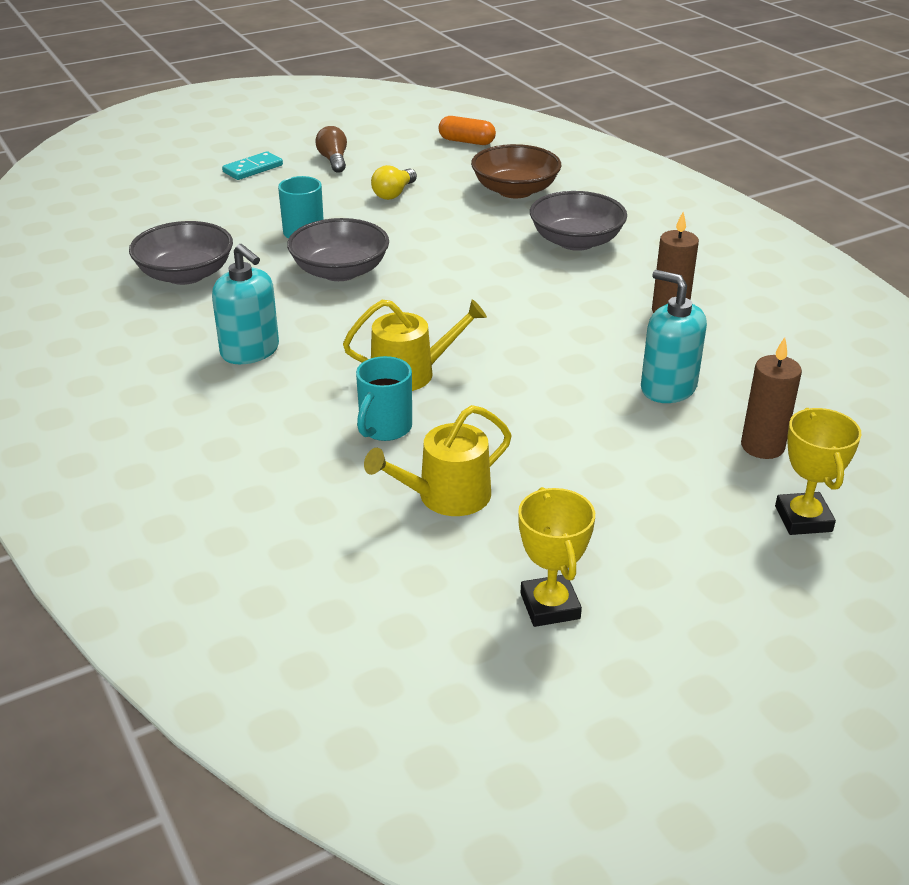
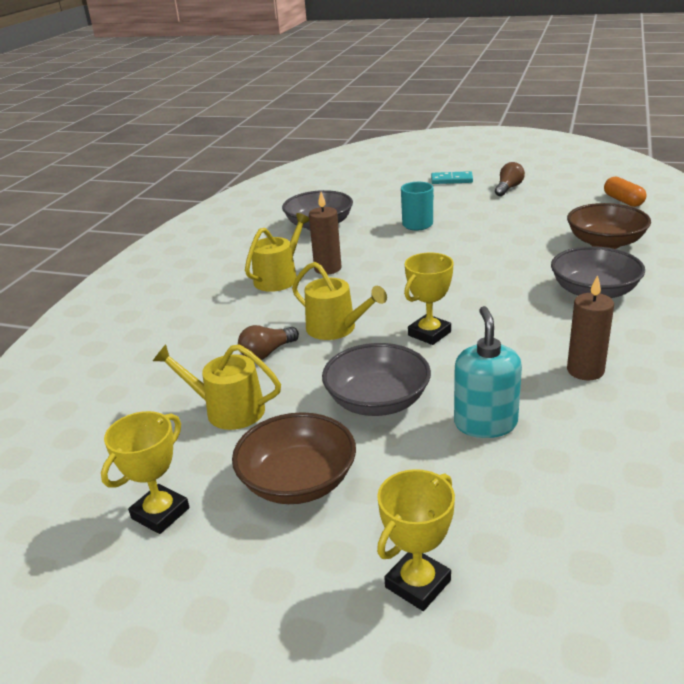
camera: 50 degrees right, 5 degrees down
(250, 351) = (279, 278): turquoise soap dispenser -> yellow watering can
(340, 271) = (400, 253): grey bowl -> grey bowl (377, 401)
(384, 428) = (267, 353): turquoise mug -> brown light bulb
(394, 193) = (513, 219): yellow light bulb -> none
(504, 337) = (429, 333): none -> yellow trophy
(612, 511) = (298, 481): none -> brown bowl
(762, 446) = (484, 508): brown candle -> brown candle (327, 268)

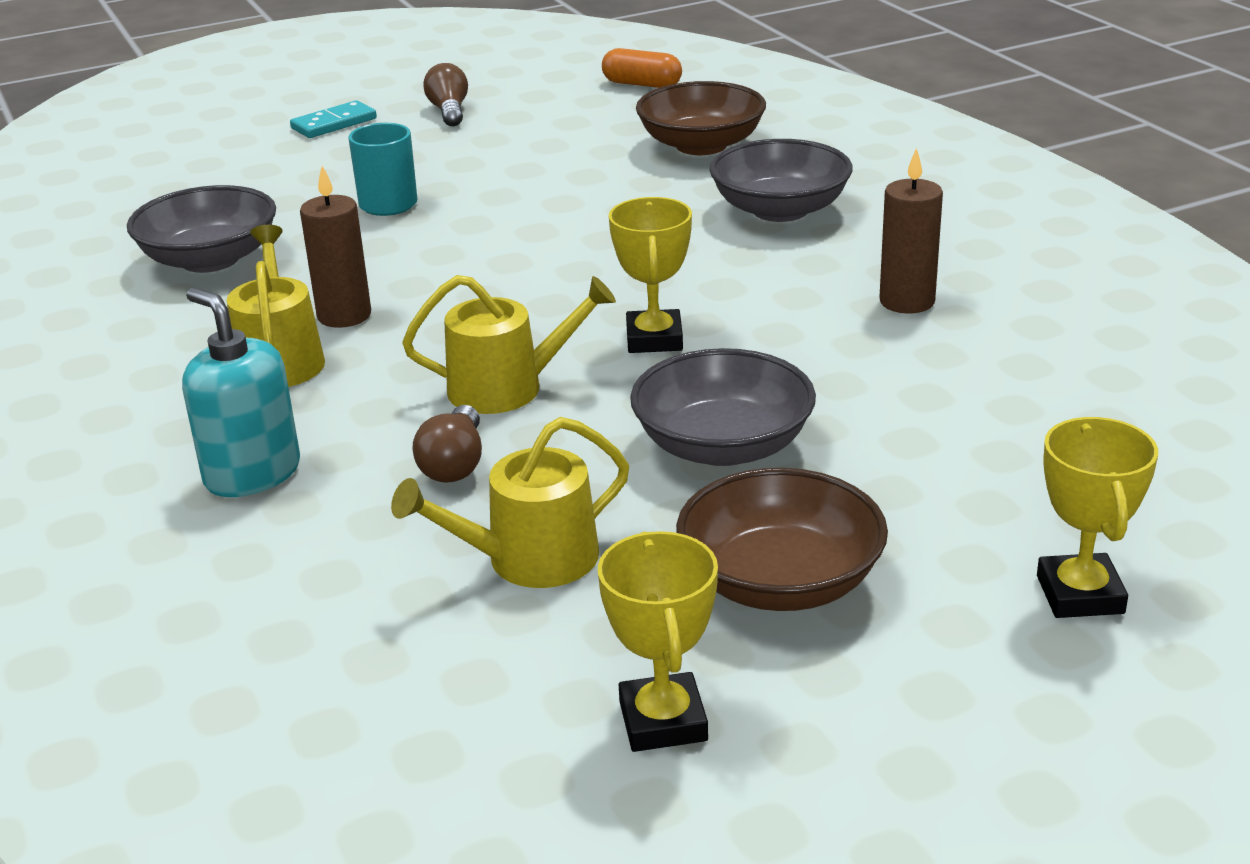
camera: 45 degrees left, 0 degrees up
(485, 423) = (890, 407): turquoise soap dispenser -> turquoise soap dispenser (252, 474)

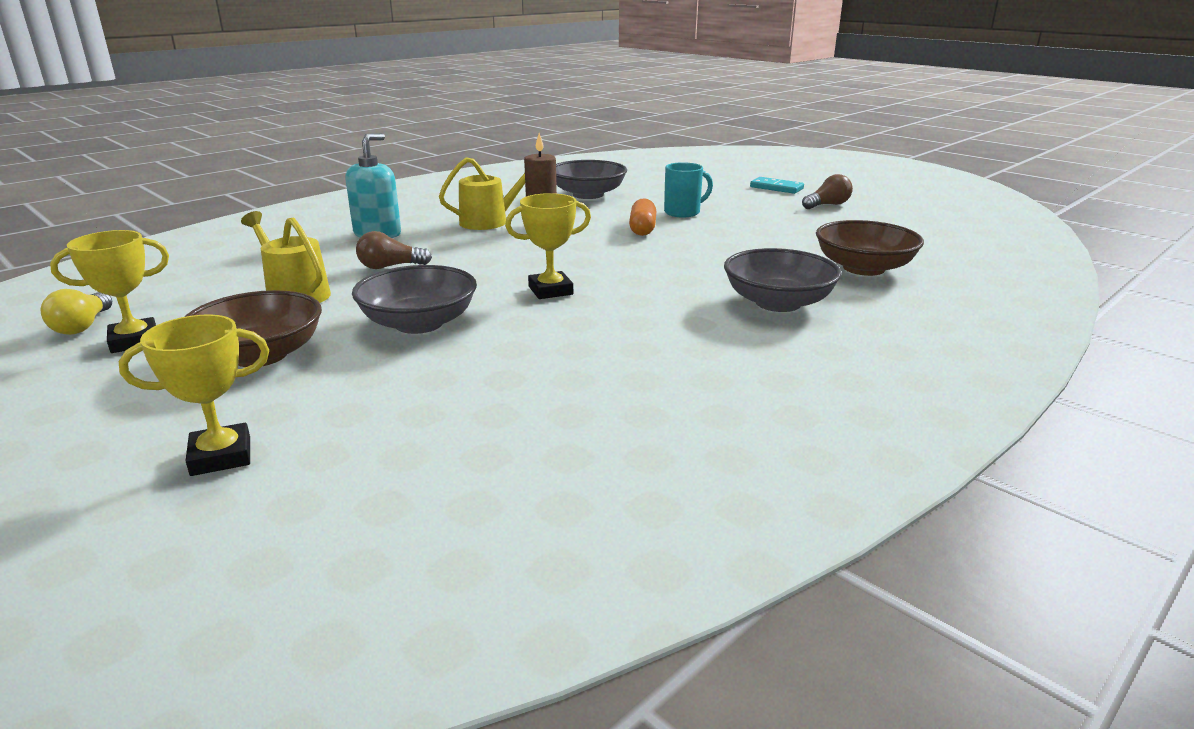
camera: 70 degrees right, 5 degrees down
(507, 388) = (475, 266): yellow watering can -> none
(553, 800) = (83, 326): none -> yellow light bulb
(642, 84) = (948, 240): orange capsule -> orange capsule (642, 229)
(907, 301) = (655, 359): brown candle -> none

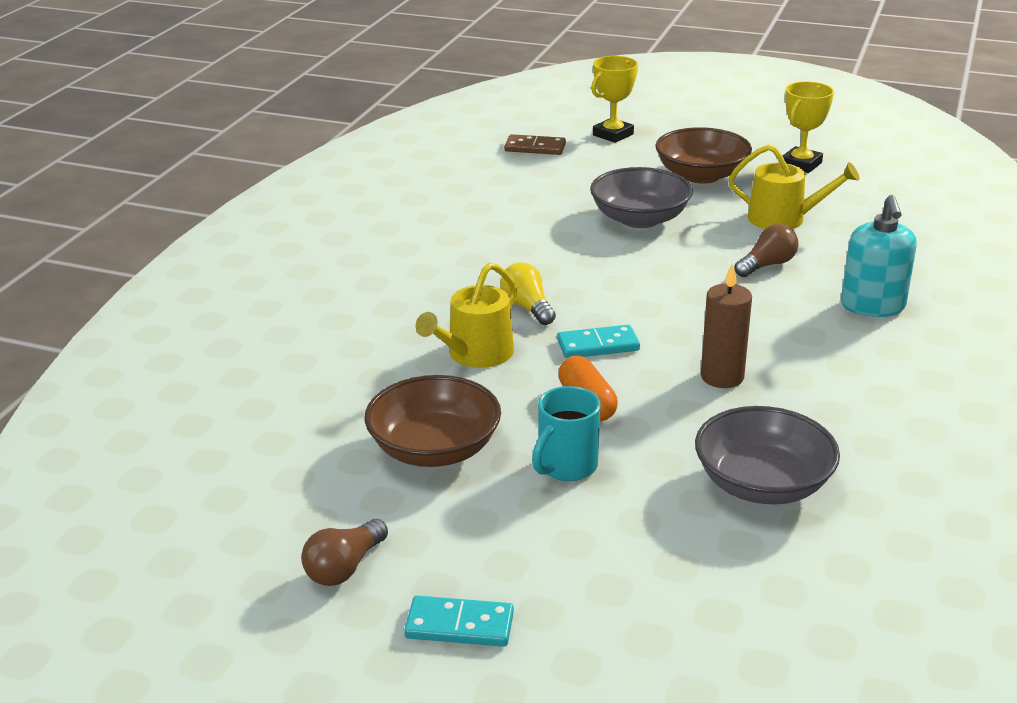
camera: 155 degrees right, 5 degrees up
(83, 326) = (862, 164): yellow light bulb -> yellow light bulb (527, 307)
(373, 463) = (535, 148): none -> brown domino
(489, 221) = (795, 366): yellow watering can -> yellow watering can (475, 354)
(550, 290) = (580, 274): yellow trophy -> none
(599, 249) = (598, 345): none -> turquoise domino
(778, 303) = (361, 311): grey bowl -> none
(863, 268) = (278, 390): brown bowl -> brown bowl (434, 449)

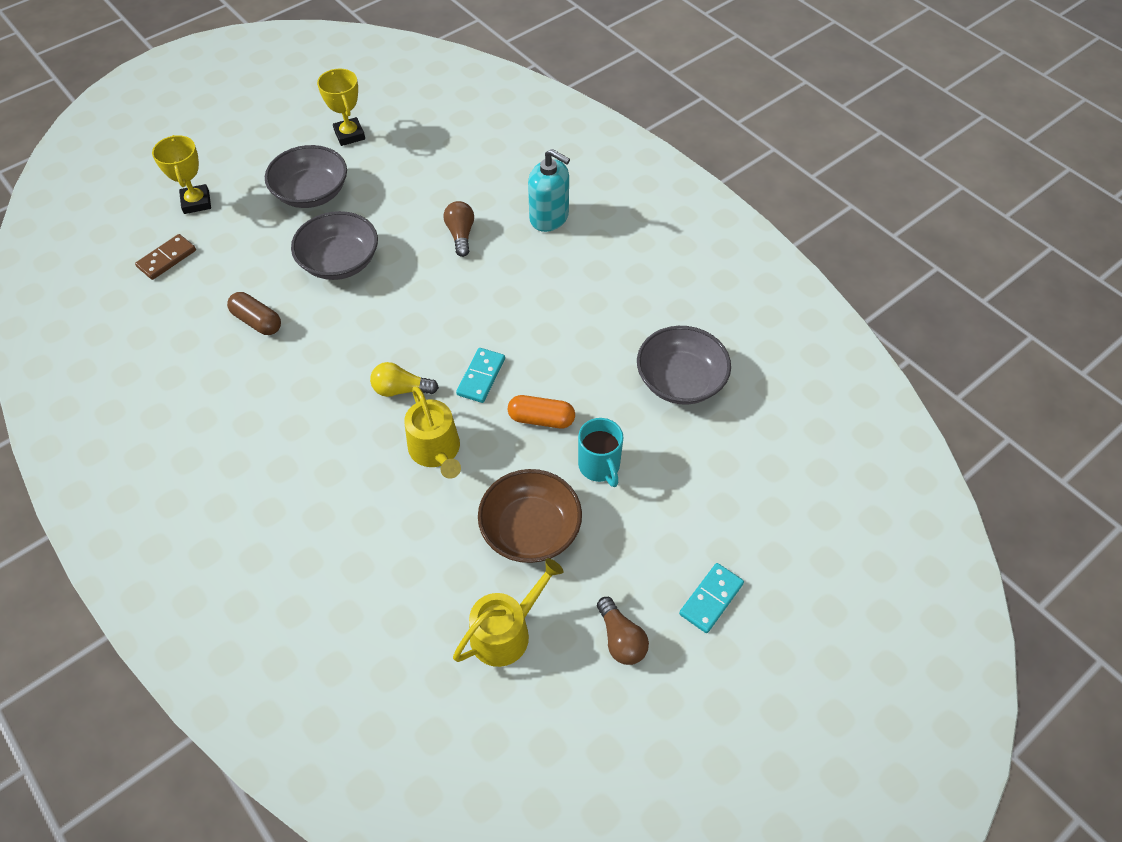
camera: 60 degrees left, 25 degrees up
(519, 209) = (257, 321): none -> brown capsule
(701, 175) = (311, 193): brown bowl -> grey bowl
(722, 377) = (565, 335): brown candle -> none
(783, 219) = (412, 190): yellow watering can -> yellow watering can (506, 631)

